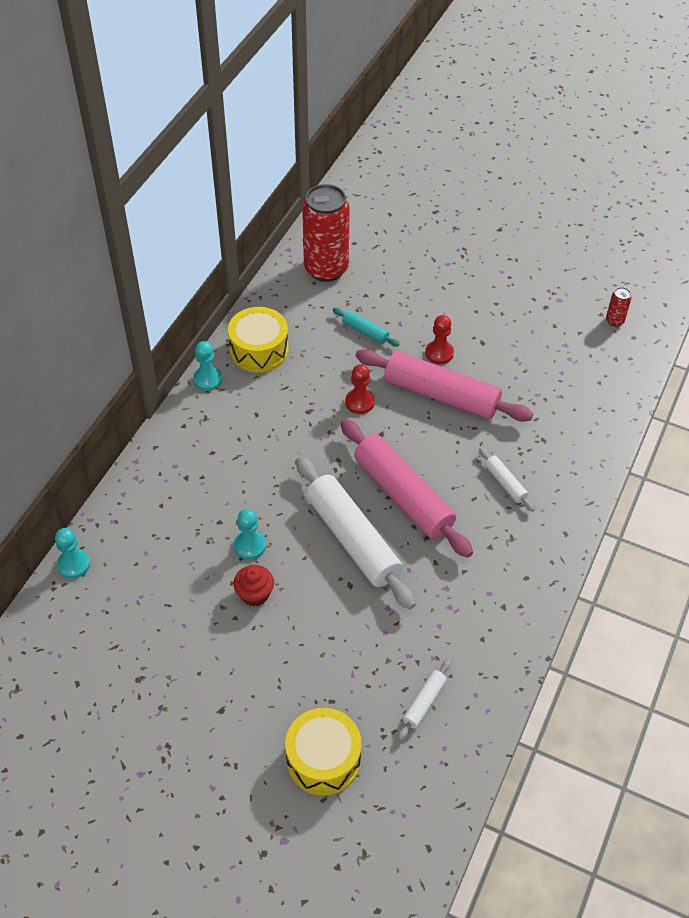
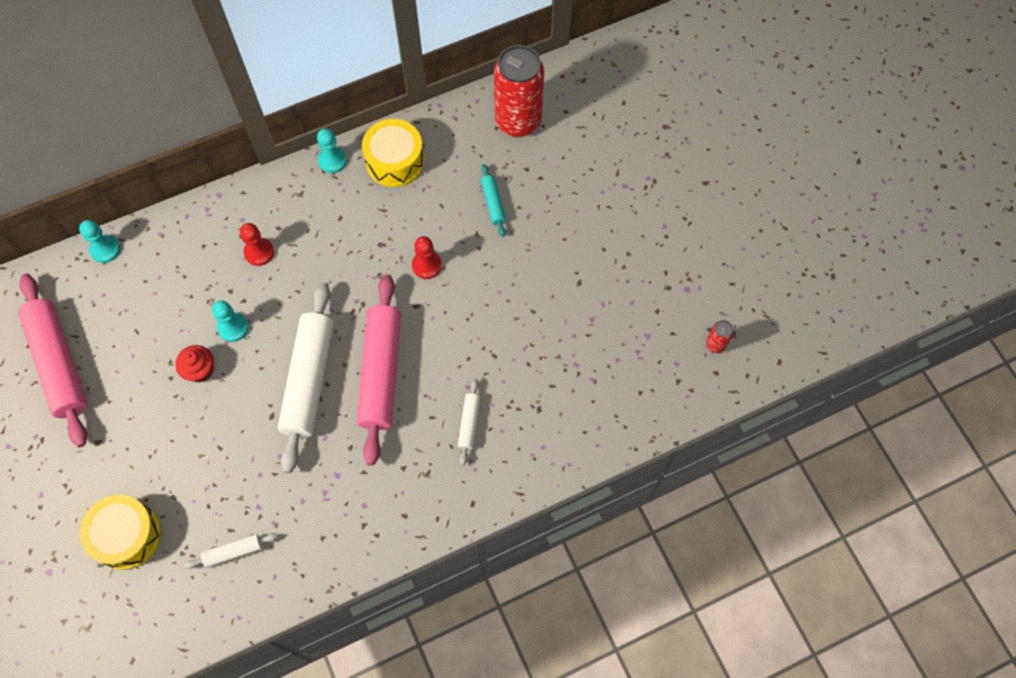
camera: 40 degrees right, 15 degrees up
(439, 353) = (533, 267): red pawn -> red pawn (259, 252)
(441, 394) = (497, 306): pink rolling pin -> pink rolling pin (59, 363)

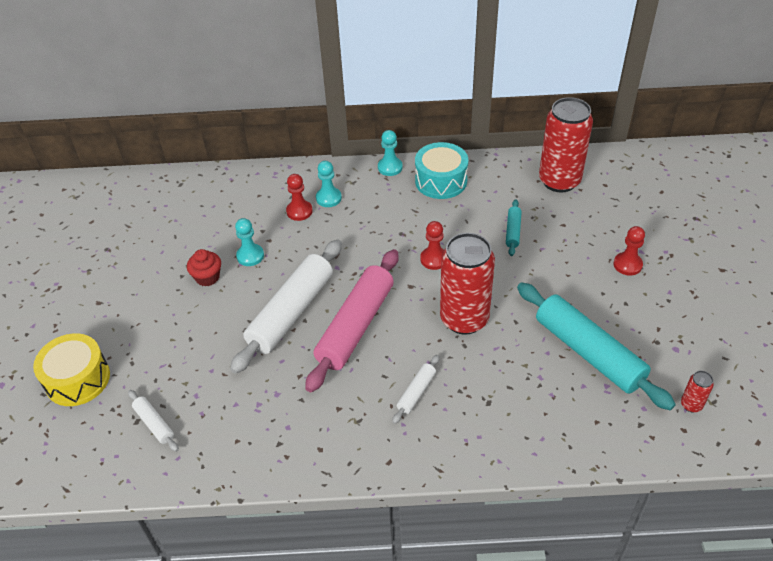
camera: 25 degrees right, 20 degrees down
(59, 363) = (105, 240): pink rolling pin -> none
(105, 249) = (184, 177): turquoise pawn -> turquoise pawn (328, 198)
(233, 552) = (154, 424): white rolling pin -> white rolling pin turned 45 degrees clockwise
(395, 161) = (441, 181): yellow drum -> turquoise drum
(483, 326) = (464, 319): none -> red can
(611, 322) = (588, 352): none -> turquoise rolling pin
(617, 207) = (627, 265): none -> red pawn

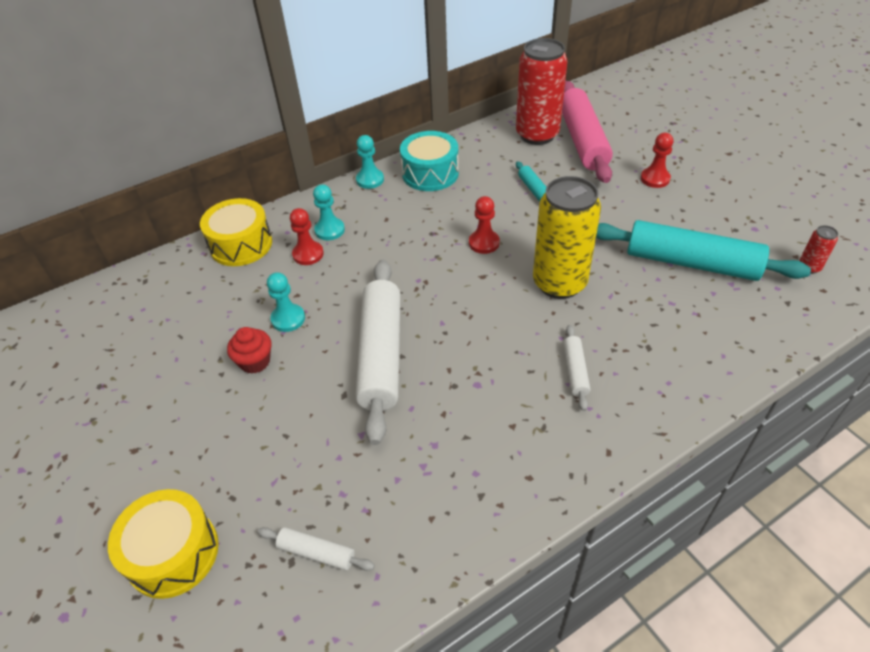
camera: 30 degrees left, 0 degrees up
(260, 183) = (241, 244): none -> yellow drum
(355, 326) = (460, 337): pink rolling pin -> pink rolling pin (582, 140)
(464, 319) = (559, 283): red can -> yellow can

